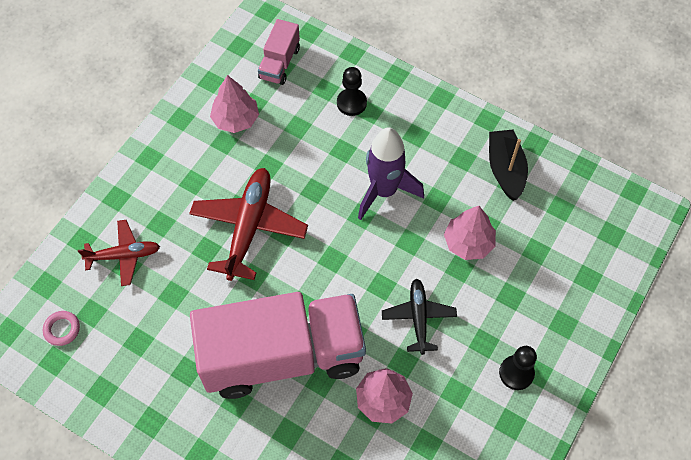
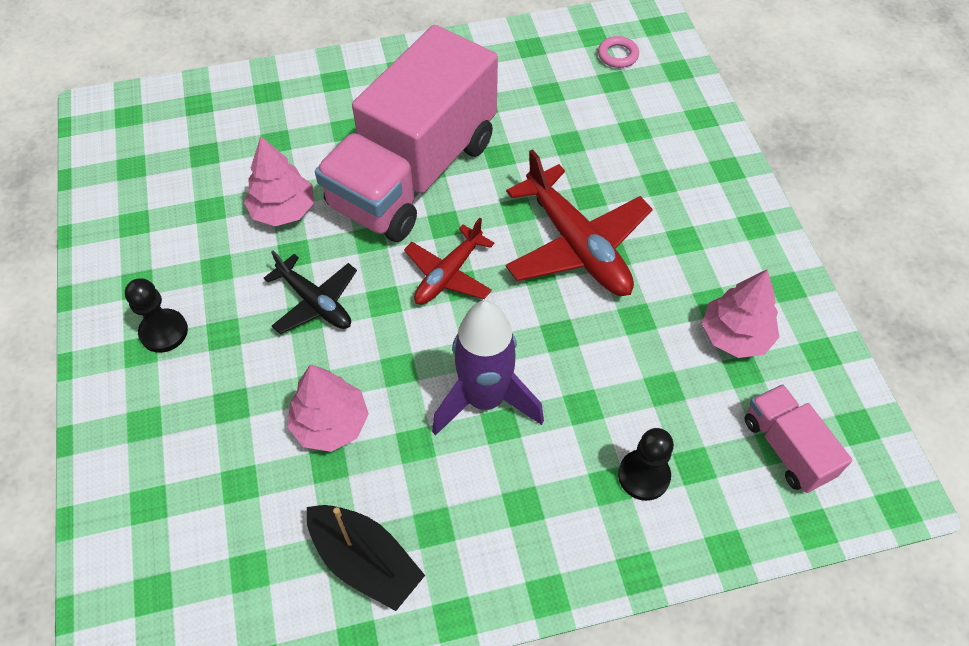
camera: 135 degrees right, 5 degrees down
(124, 255) = (650, 135): red plane -> red plane (448, 274)

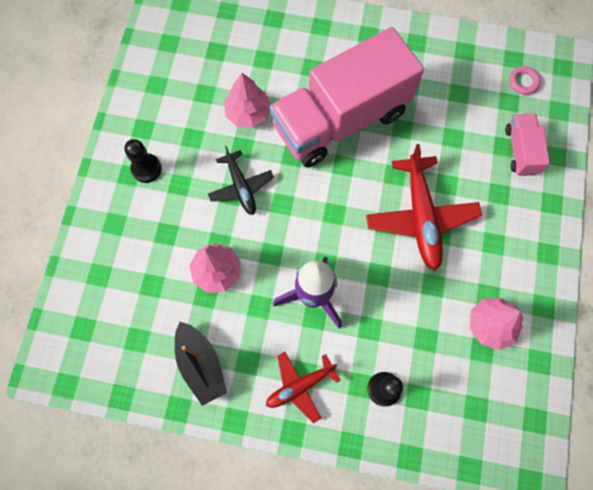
camera: 25 degrees right, 15 degrees up
(448, 274) = (329, 203): red plane -> red plane (300, 386)
(786, 448) = (481, 413): pink truck -> pink truck (520, 151)

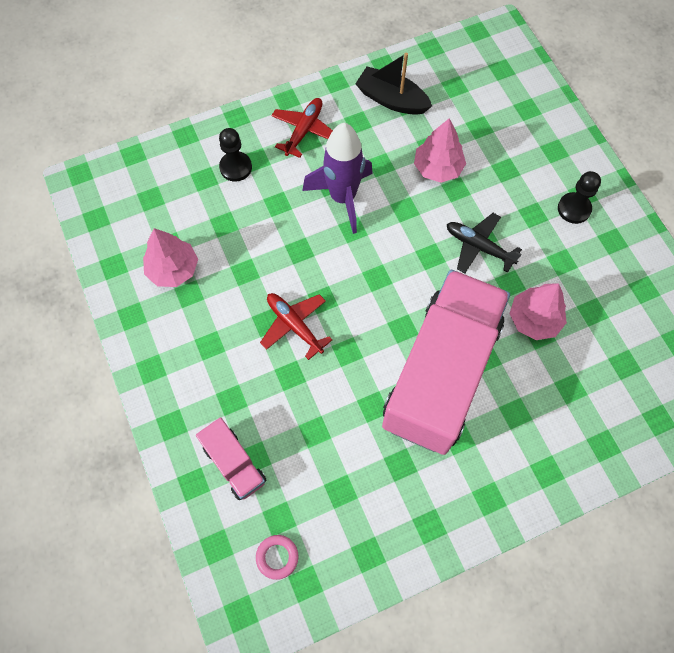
camera: 145 degrees right, 5 degrees down
(421, 217) = (294, 325): red plane -> red plane, size x0.60

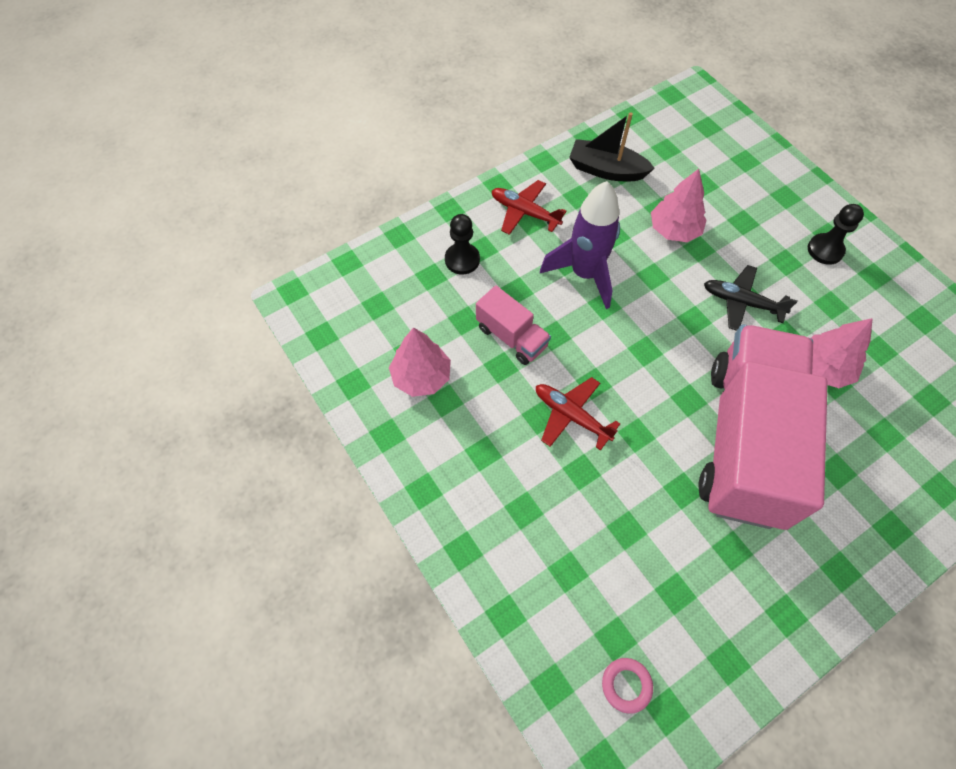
camera: 10 degrees left, 5 degrees down
(234, 464) = (547, 583): pink truck -> pink truck (511, 336)
(304, 130) = (524, 212): red plane -> red plane turned 75 degrees counterclockwise

